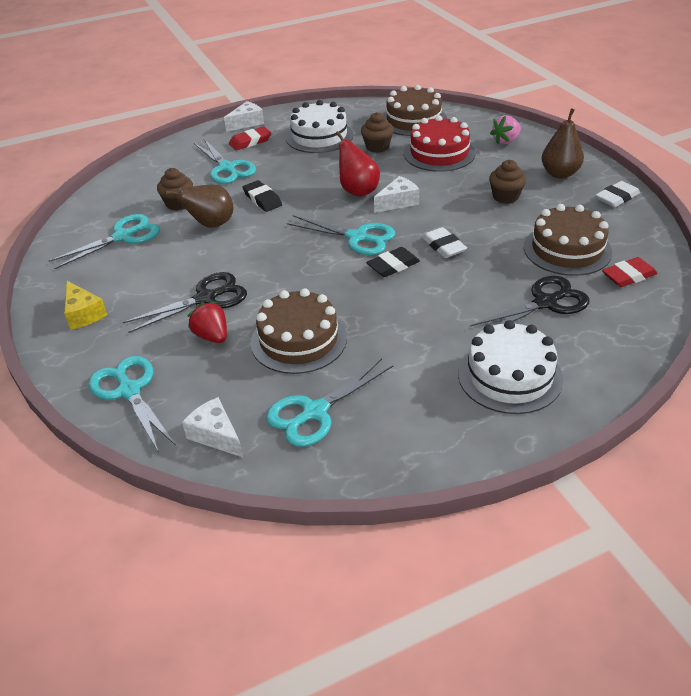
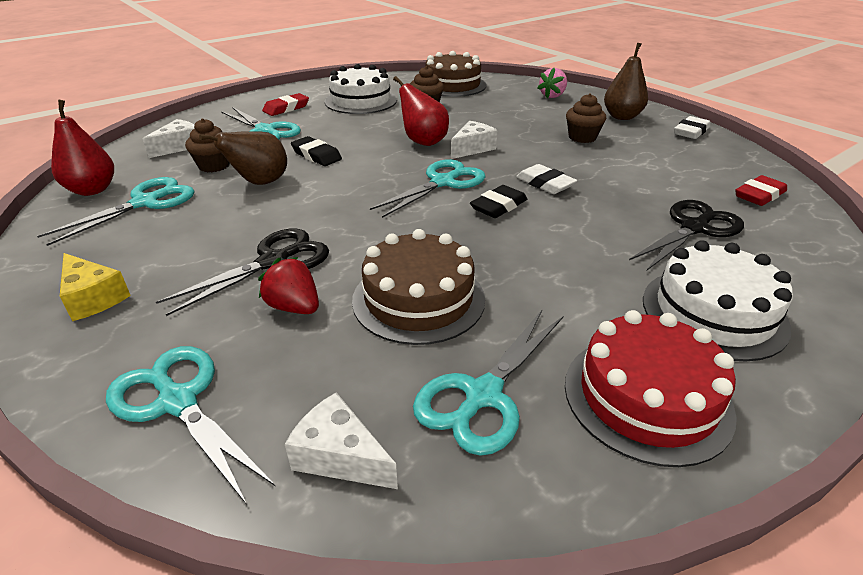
camera: 15 degrees left, 5 degrees down
(86, 221) = (92, 190): none -> red pear
(247, 123) = (278, 94): white cheese -> white cheese (179, 147)
(357, 237) = (443, 182): turquoise scissors -> turquoise scissors turned 60 degrees counterclockwise
(439, 153) = (492, 108): red cake -> red cake (647, 397)
(567, 249) = (677, 177): brown cake -> none

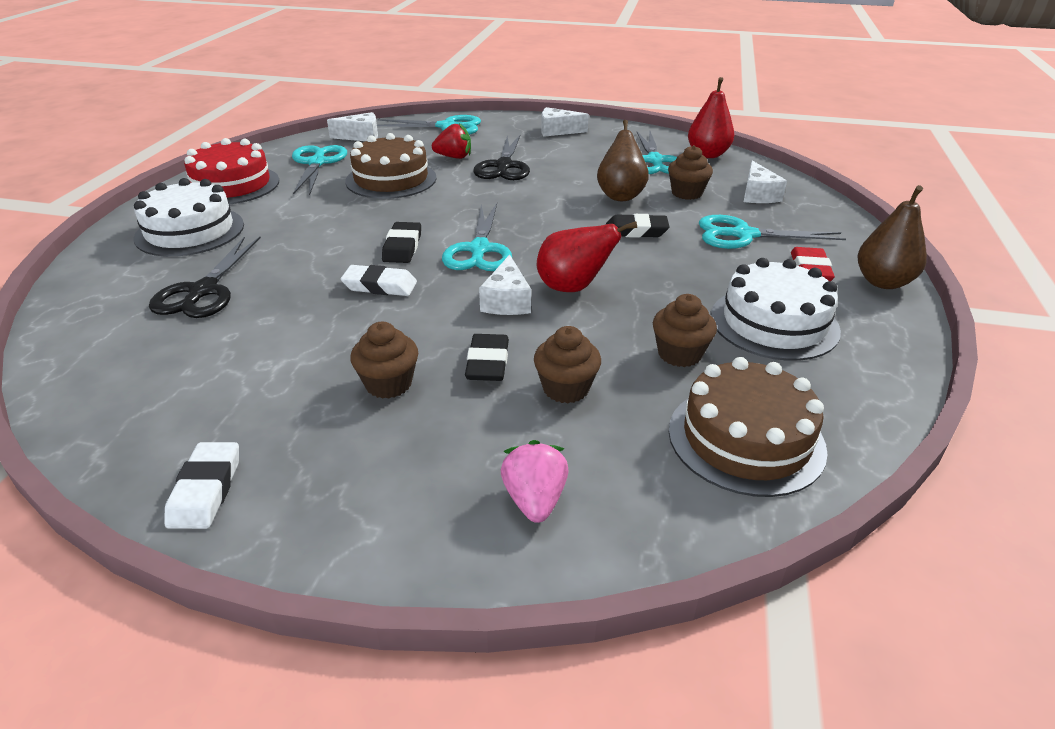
camera: 140 degrees right, 0 degrees up
(93, 298) = (557, 131): yellow cheese -> white cheese
(497, 112) = (566, 388): none -> brown cupcake
(521, 129) = (487, 363): none -> black eraser
(622, 117) = (352, 482): brown pear -> brown pear (883, 282)
(759, 195) = (115, 366): red eraser -> none

